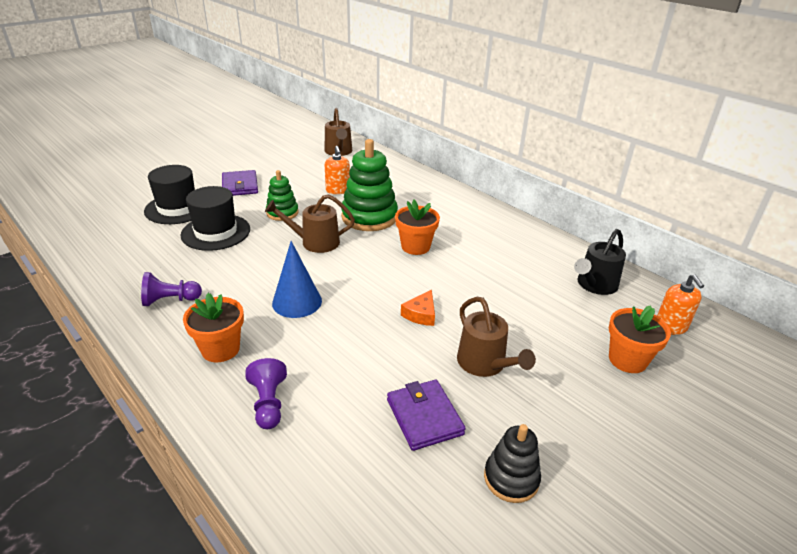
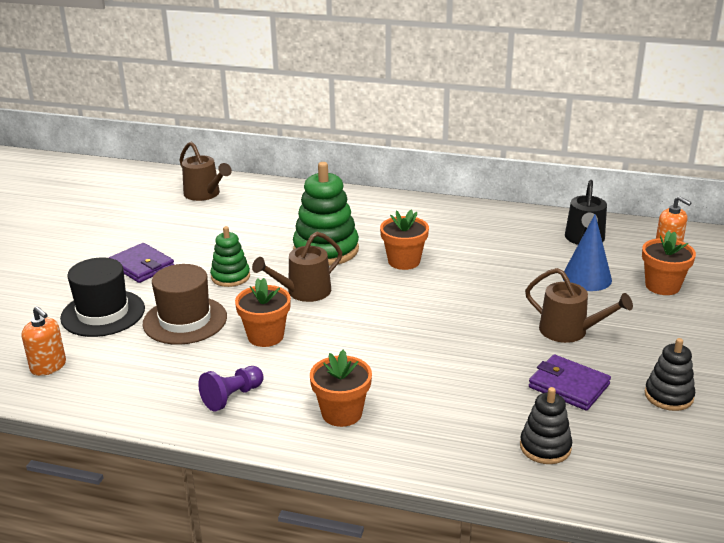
camera: 30 degrees left, 5 degrees down
(216, 232) = (185, 320): black hat -> brown hat
(249, 264) = (265, 336): none -> orange flower pot
(268, 403) = (440, 431): purple pawn -> none
(297, 302) = (358, 348): blue cone -> blue cone (586, 278)
(333, 467) = (545, 447): none -> black stacking toy
(338, 190) = (259, 235): orange soap dispenser -> orange soap dispenser (48, 366)
(421, 314) = (477, 315): orange cheese -> none

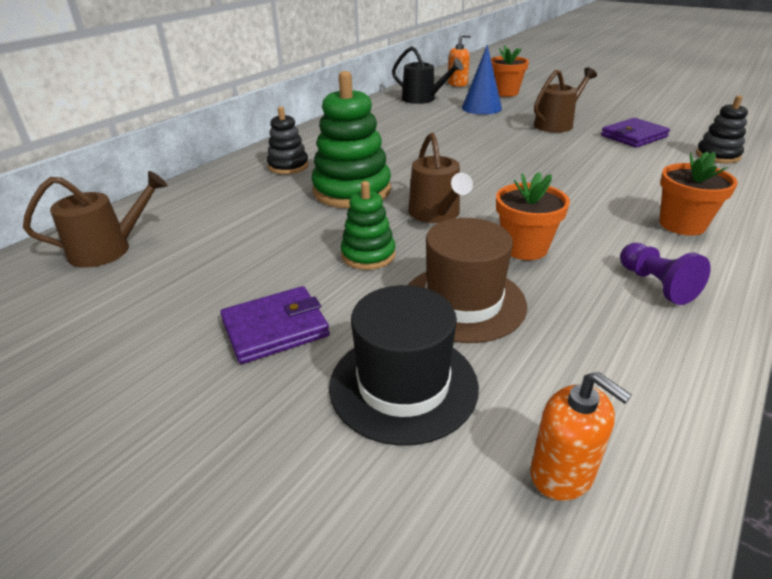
camera: 70 degrees left, 5 degrees up
(48, 366) = (562, 473): orange soap dispenser -> orange soap dispenser turned 75 degrees clockwise
(404, 261) = (407, 160): orange flower pot -> none
(668, 396) = (646, 114): black stacking toy -> black stacking toy (288, 166)

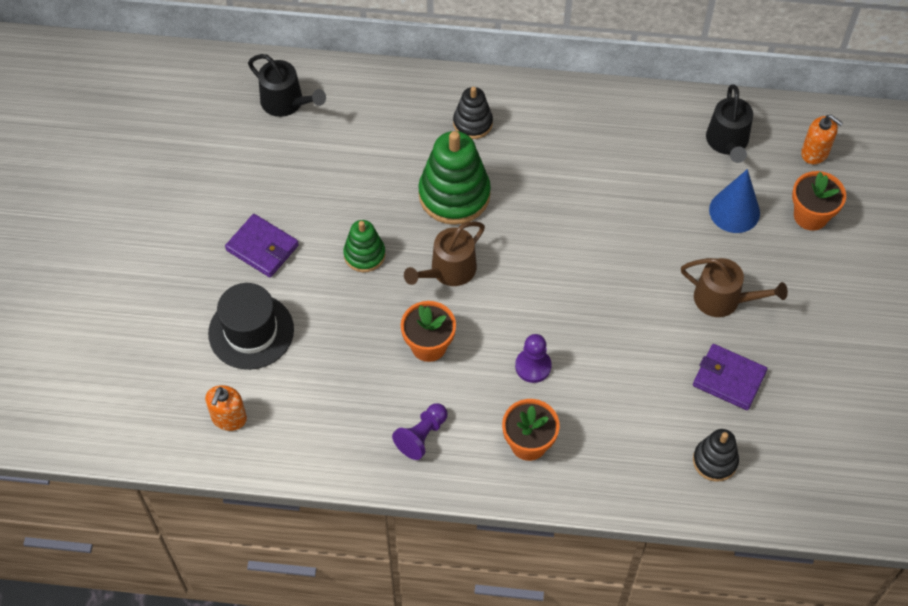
camera: 60 degrees right, 25 degrees up
(108, 249) = (286, 102): brown watering can -> black watering can
(463, 302) = (340, 332): brown hat -> none
(583, 201) = (533, 366): none -> purple pawn

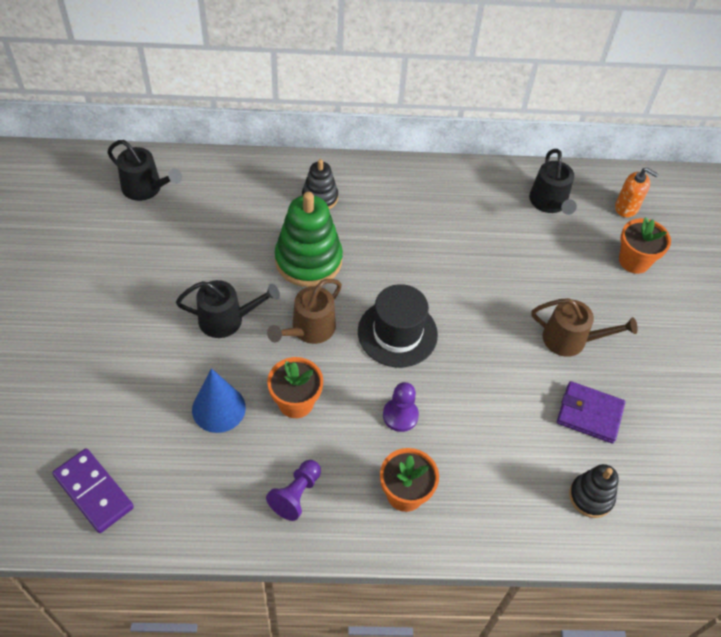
camera: 10 degrees left, 5 degrees down
(229, 418) = (94, 491): orange soap dispenser -> purple domino
(251, 331) = (116, 401): black hat -> black hat (397, 333)
(262, 248) = (126, 319): purple wallet -> none
(364, 254) = (226, 319): green stacking toy -> black watering can
(734, 211) = (566, 261): blue cone -> blue cone (218, 408)

